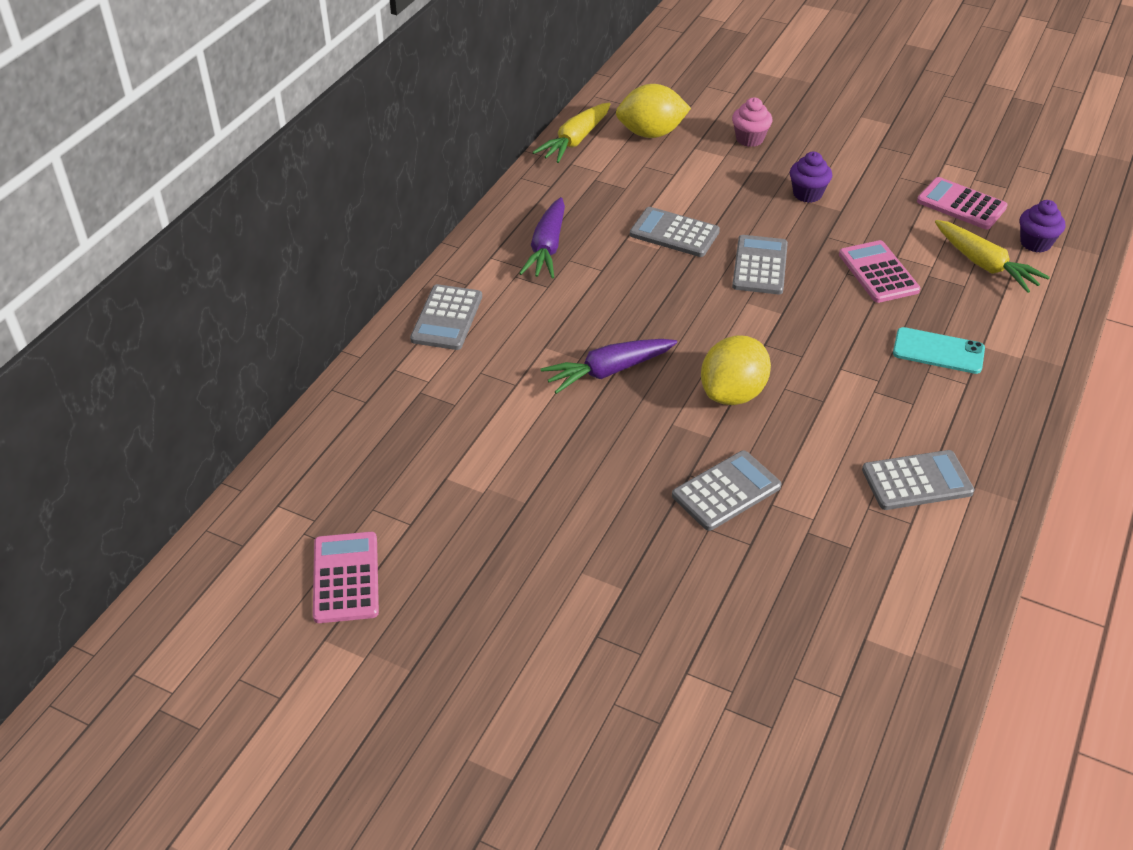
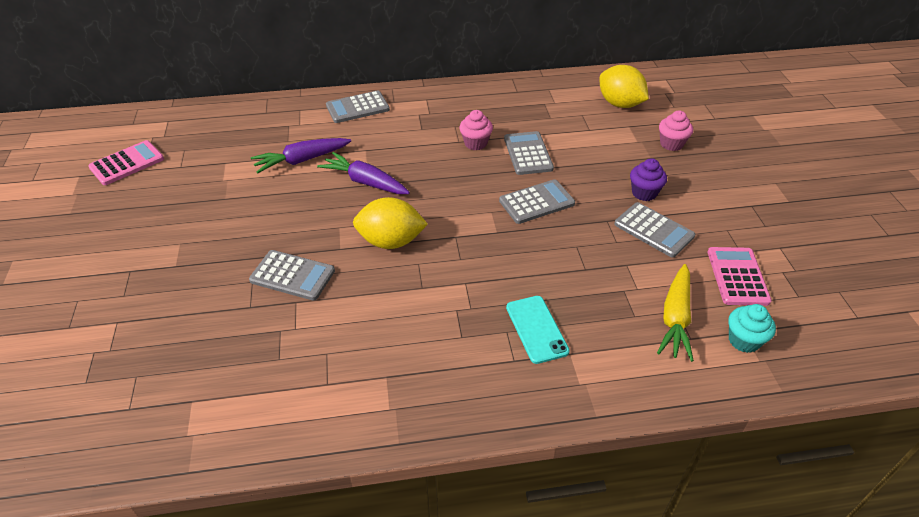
camera: 55 degrees right, 0 degrees up
(547, 248) = (456, 114): purple carrot -> purple carrot (302, 160)
(575, 141) = (572, 81): yellow carrot -> none
(618, 260) = (475, 143): none -> pink cupcake
(878, 272) = (595, 262): pink calculator -> none
(917, 481) = (375, 370): grey calculator -> grey calculator (654, 230)
(1035, 243) = (744, 340): purple cupcake -> turquoise cupcake

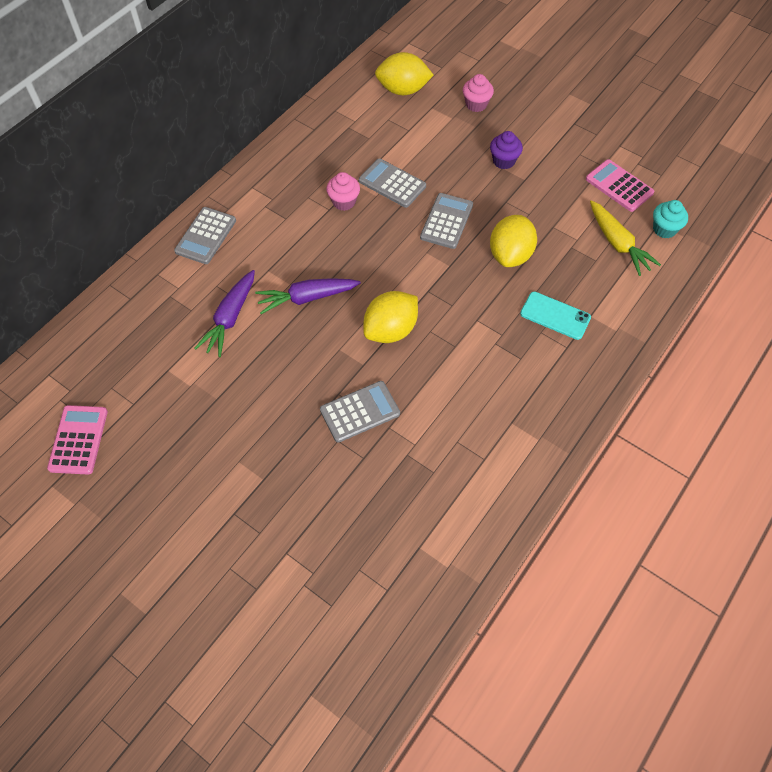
camera: 45 degrees left, 15 degrees up
(558, 258) = (510, 255): none -> yellow lemon
(654, 230) = (540, 187): grey calculator -> none

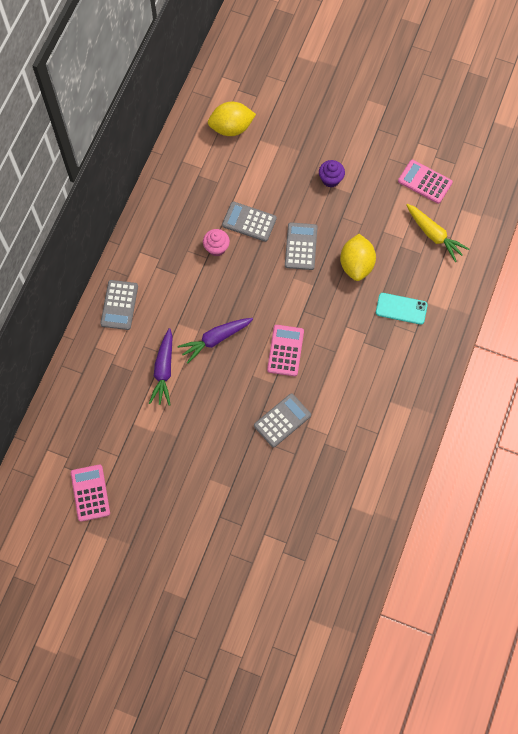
camera: 15 degrees left, 10 degrees up
(391, 330) = (285, 350): yellow lemon -> pink calculator
(476, 104) = (295, 128): pink cupcake -> none
(664, 229) = (466, 213): turquoise cupcake -> none

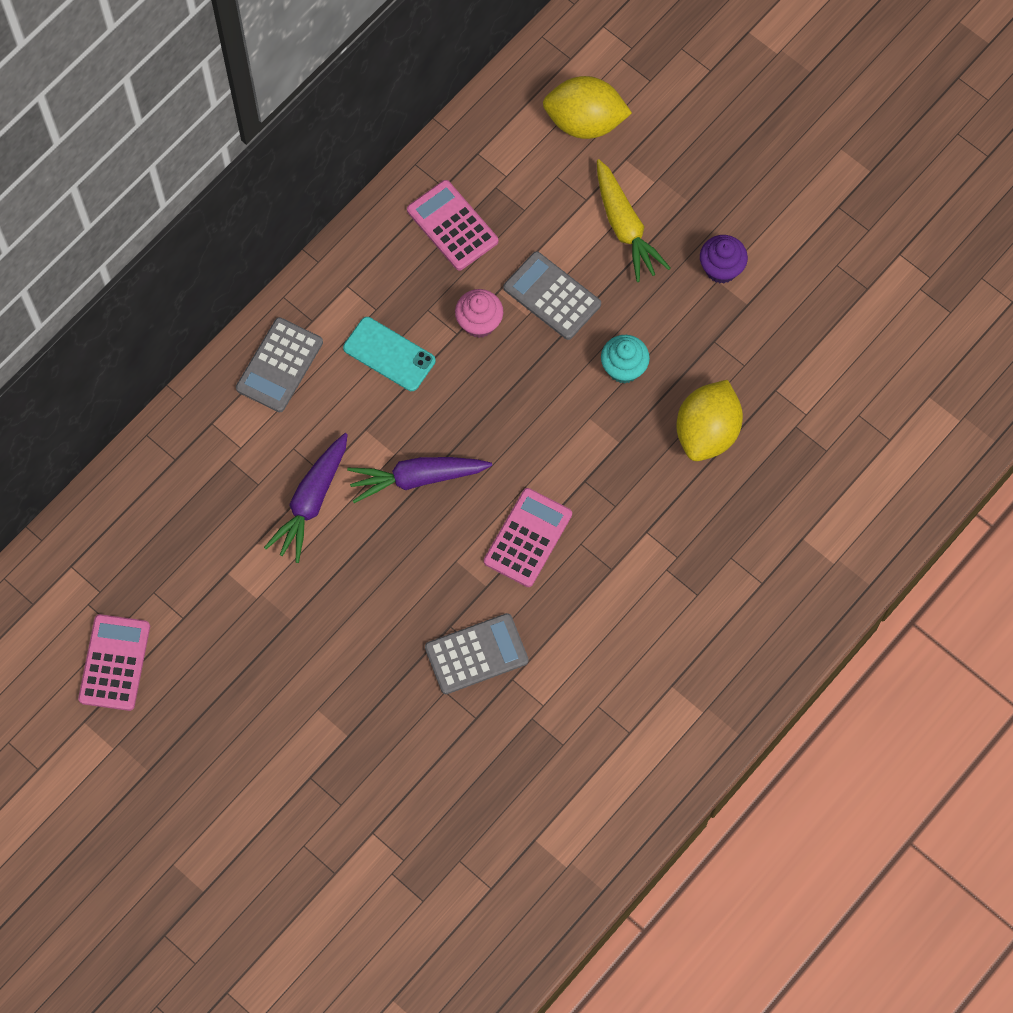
camera: 20 degrees right, 0 degrees up
(301, 246) = (623, 368): grey calculator -> turquoise cupcake
(401, 308) = (754, 534): turquoise phone -> turquoise phone (389, 354)
(424, 182) = (884, 327): pink calculator -> pink calculator (452, 226)
(434, 235) = (862, 426): yellow carrot -> yellow carrot (625, 227)

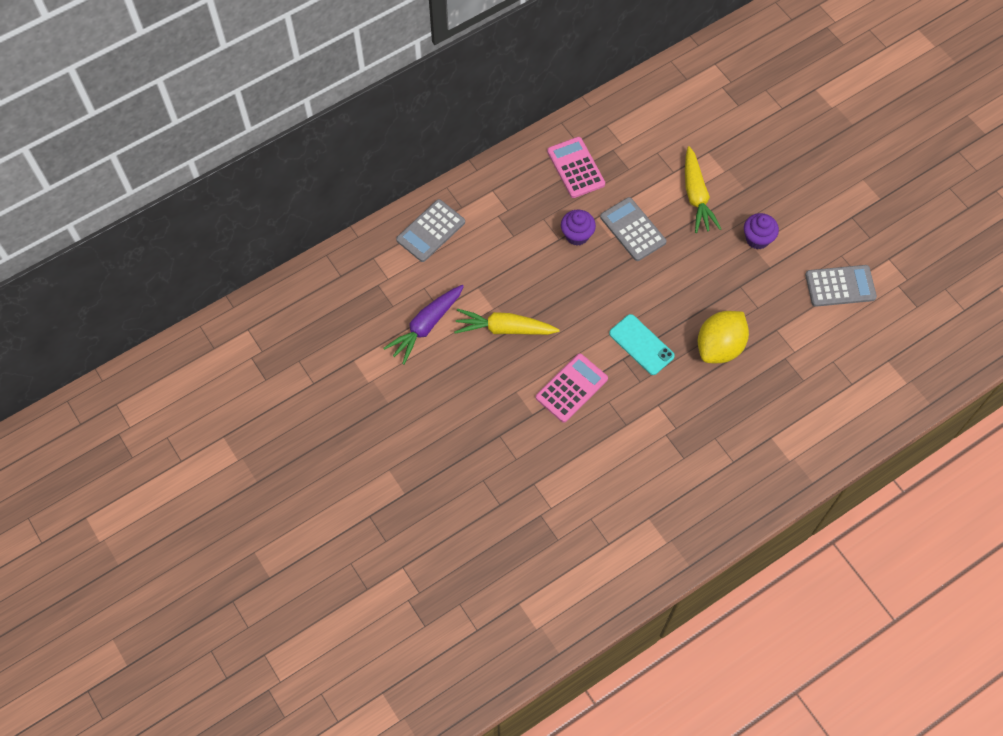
camera: 15 degrees right, 5 degrees down
(114, 662) = (257, 401): pink calculator -> none
(389, 354) = (508, 241): turquoise phone -> turquoise phone (641, 344)
(417, 478) = (504, 328): purple carrot -> yellow carrot
(476, 654) = (512, 459): grey calculator -> grey calculator (840, 286)
(479, 323) = (577, 235): pink cupcake -> purple cupcake
(585, 122) = (686, 122): yellow lemon -> none
(623, 368) = (671, 289): turquoise cupcake -> none

